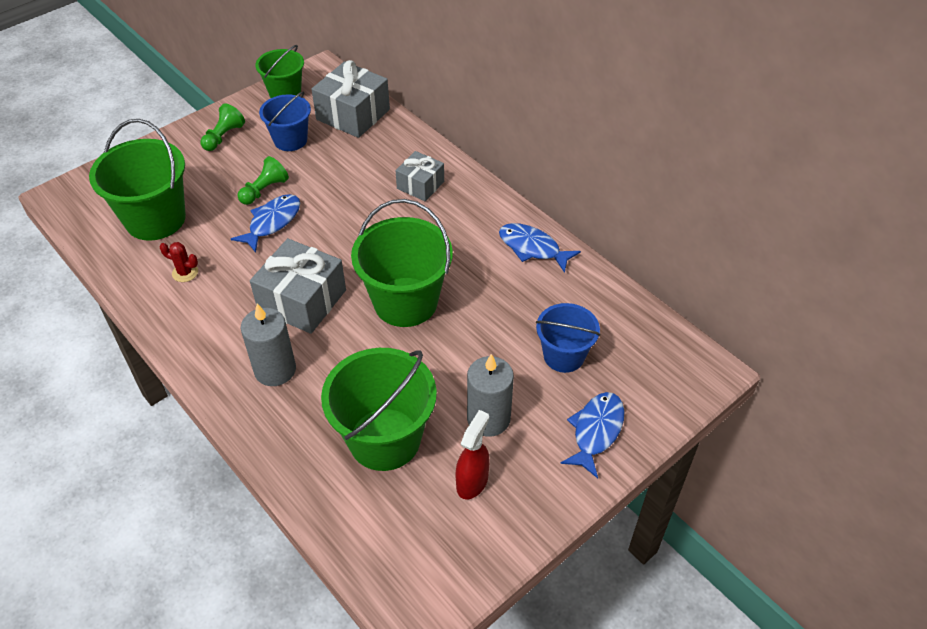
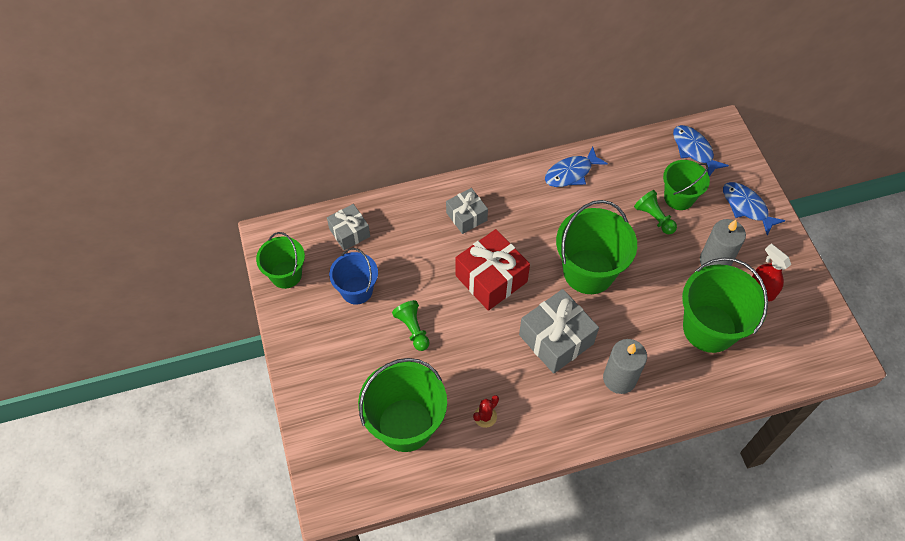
camera: 65 degrees left, 10 degrees up
(223, 137) = (321, 342): green pawn -> green pawn (654, 218)
(272, 222) = (456, 335): blue fish -> blue fish (694, 150)
(353, 114) = (349, 232): grey gift -> grey gift, size x0.60
(353, 227) = (491, 279): none -> red gift
(564, 356) = (679, 197): blue bucket -> green bucket

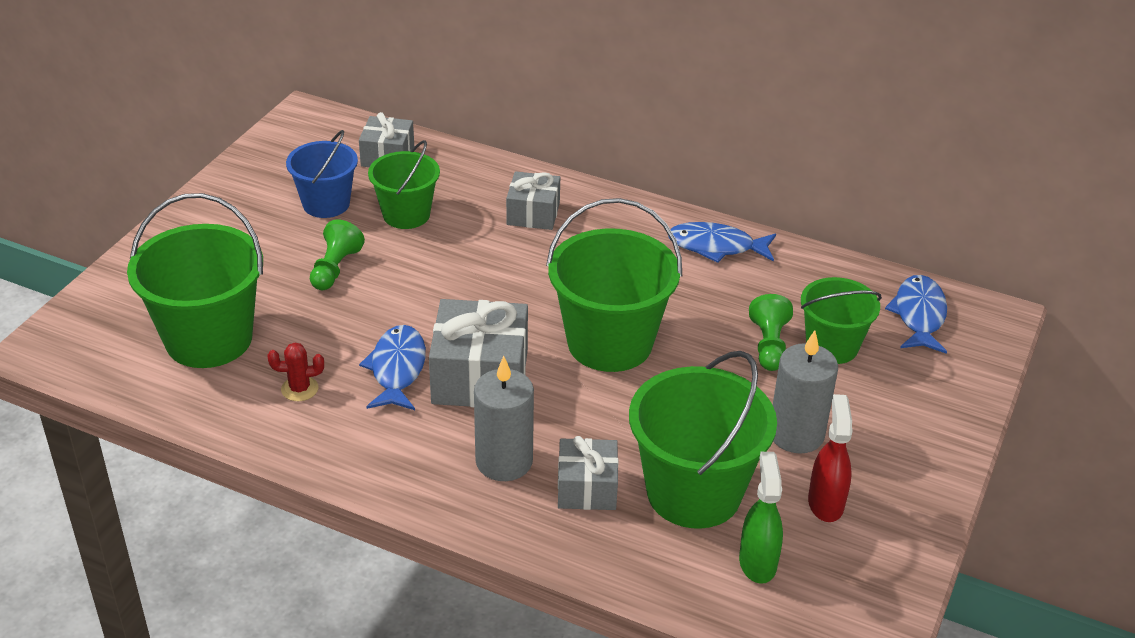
camera: 40 degrees right, 20 degrees down
(286, 274) = (276, 152): green bucket -> green bucket (406, 214)
(491, 279) = (483, 280): red gift -> none
(667, 363) = (587, 488): none -> grey gift
(746, 207) = (921, 410): blue fish -> blue fish (397, 369)
(768, 344) = (757, 562): none -> green spray bottle

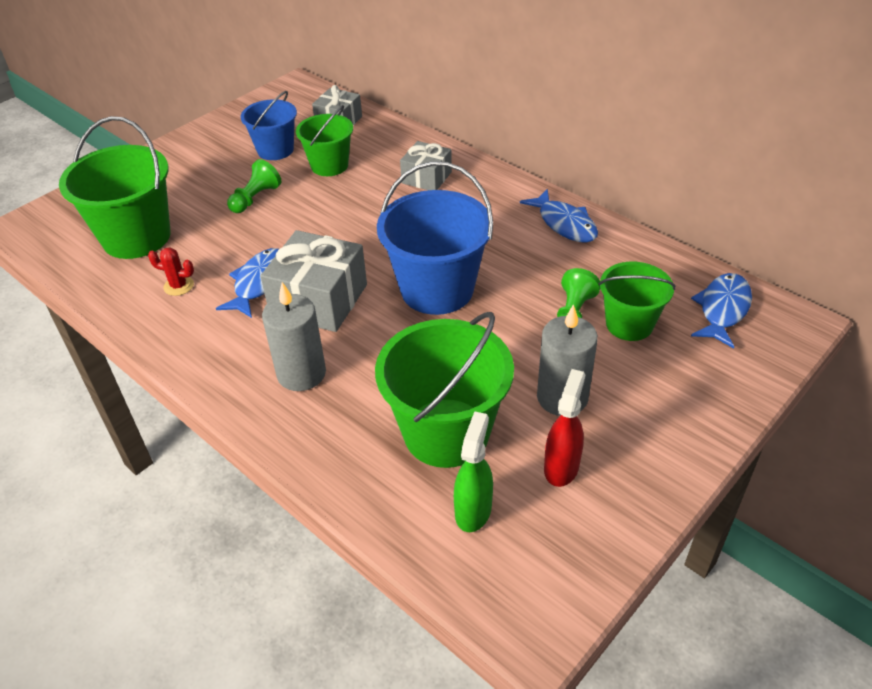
camera: 20 degrees right, 5 degrees up
(587, 488) = (357, 410): grey gift -> none
(609, 343) = (437, 289): green bucket -> blue bucket
(716, 246) = (564, 224): blue fish -> blue fish turned 150 degrees counterclockwise

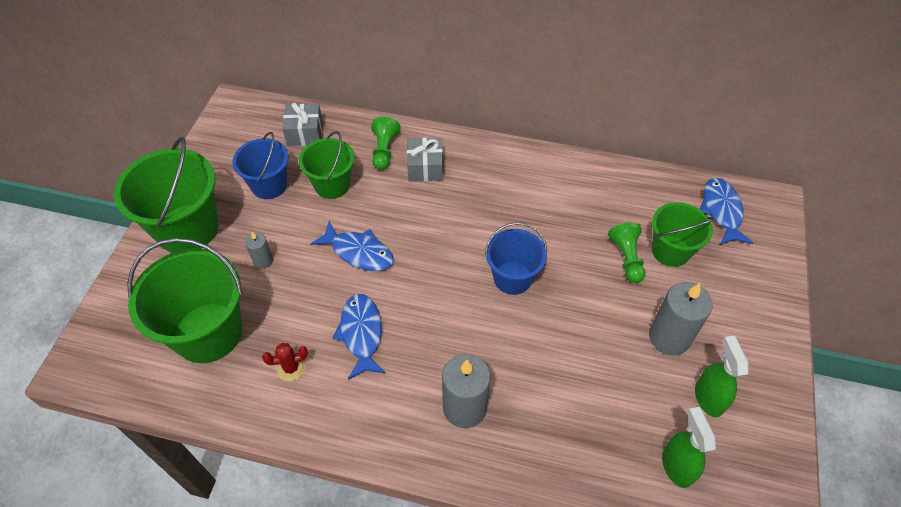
camera: 30 degrees left, 10 degrees up
(223, 202) = (263, 260): none -> grey candle
(255, 198) = (290, 245): green pawn -> green pawn (384, 151)
(319, 300) = (425, 329): grey gift -> none
(437, 289) = (512, 278): blue bucket -> blue bucket, size x0.61
(446, 432) = (612, 408): green bucket -> green bucket (187, 229)
(561, 467) = (708, 398): red spray bottle -> green spray bottle
(564, 224) = (564, 175): blue fish -> blue fish (359, 252)

